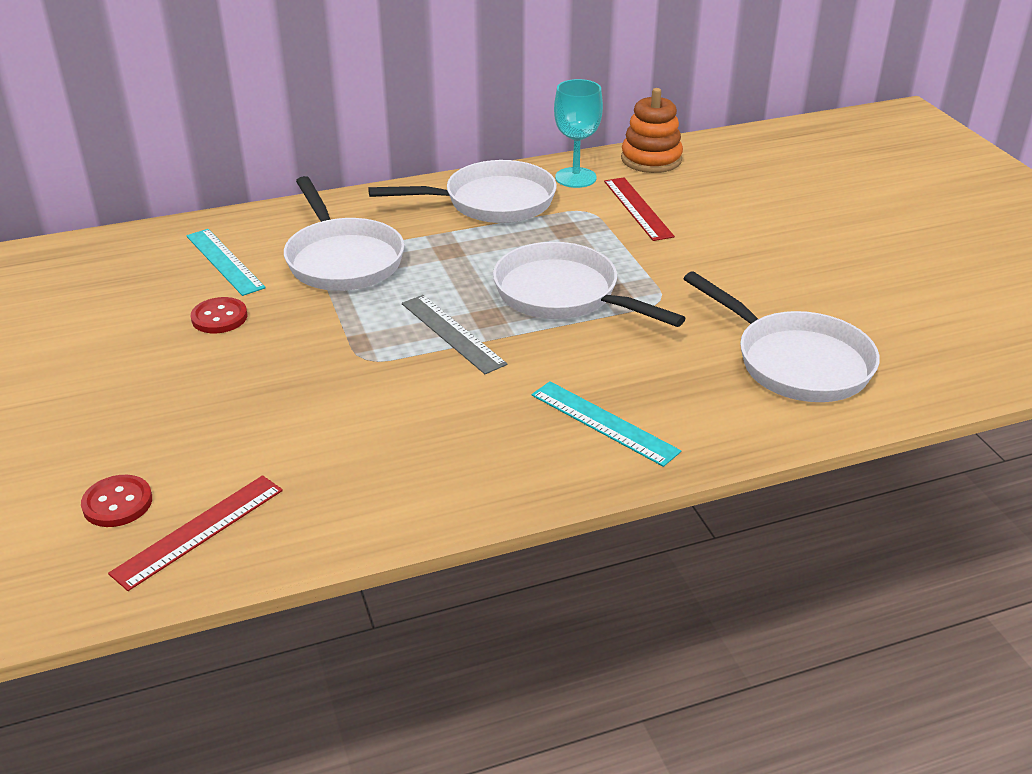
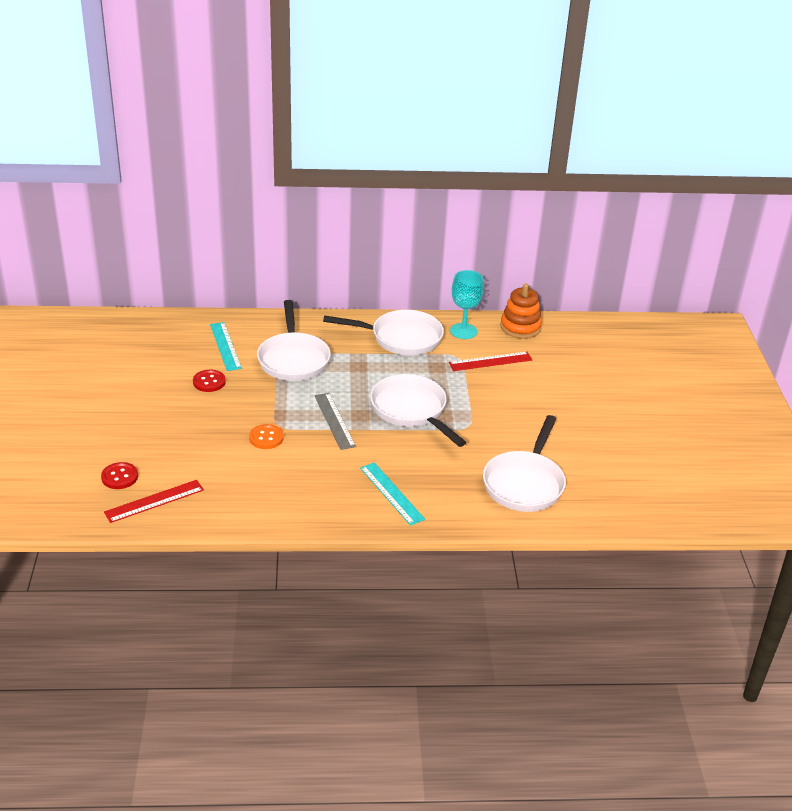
camera: 15 degrees right, 0 degrees up
(353, 382) = (266, 438): none -> orange button
(637, 208) = (490, 361): red ruler -> red ruler turned 75 degrees clockwise
(796, 362) = (524, 483): white pan -> white pan turned 45 degrees clockwise

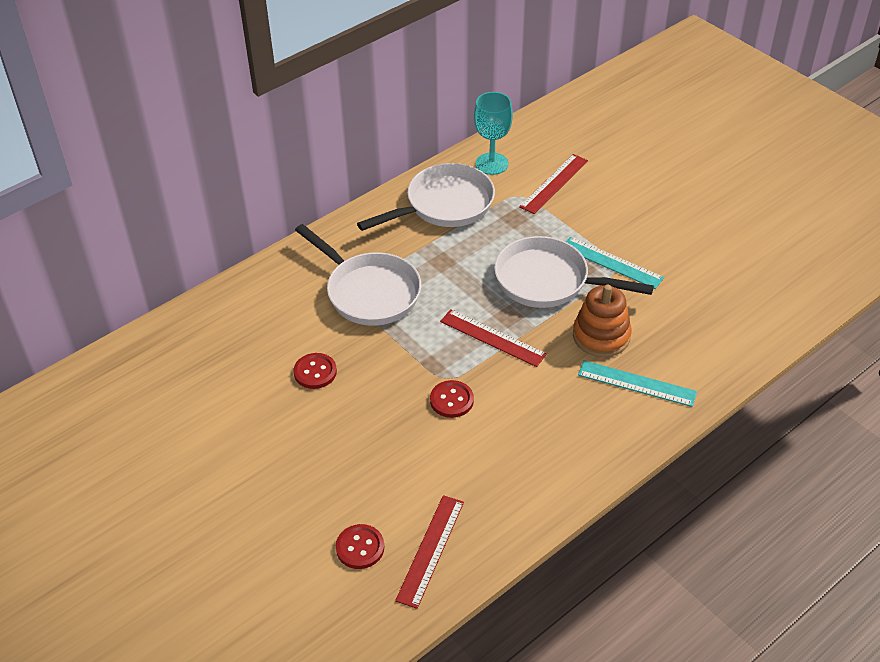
camera: 35 degrees left, 10 degrees up
(225, 346) = (280, 318): turquoise ruler -> turquoise ruler (612, 262)
(266, 438) = (451, 400): orange button -> red button
(334, 421) = (492, 338): grey ruler -> red ruler
(520, 327) = (536, 130): orange stacking toy -> orange stacking toy (601, 336)
(524, 483) = (730, 297): white pan -> none

